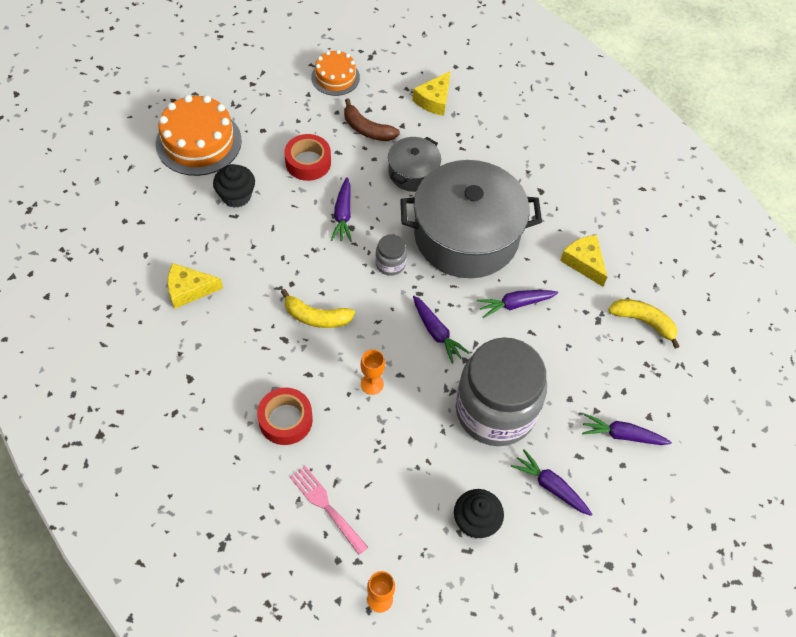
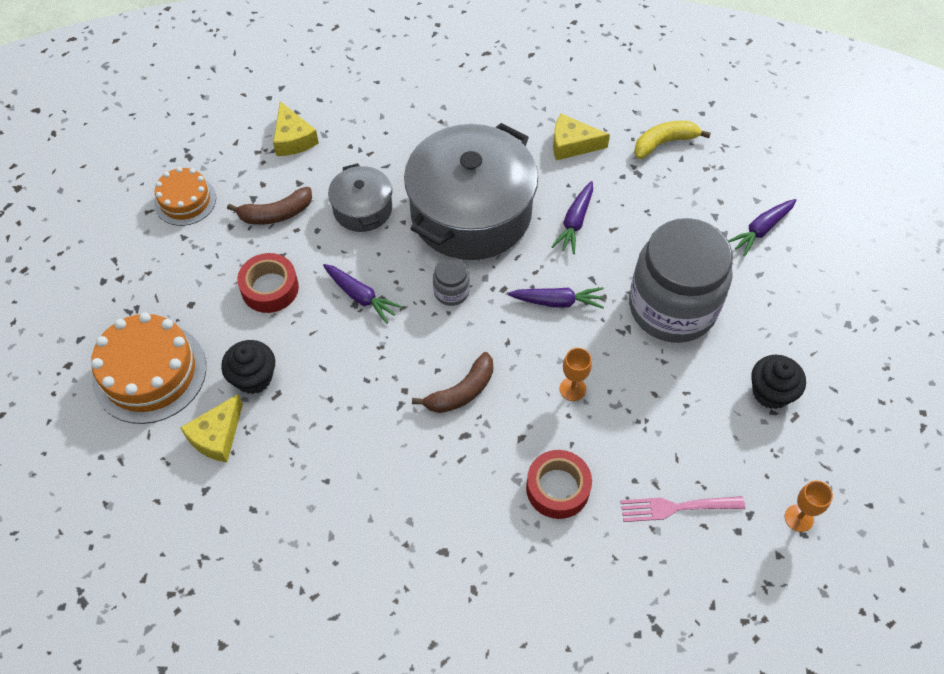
camera: 50 degrees left, 0 degrees up
(189, 290) = (334, 490): yellow cheese -> yellow cheese (217, 436)
(316, 317) = (461, 391): yellow banana -> brown banana
(550, 486) = (774, 313): purple carrot -> none

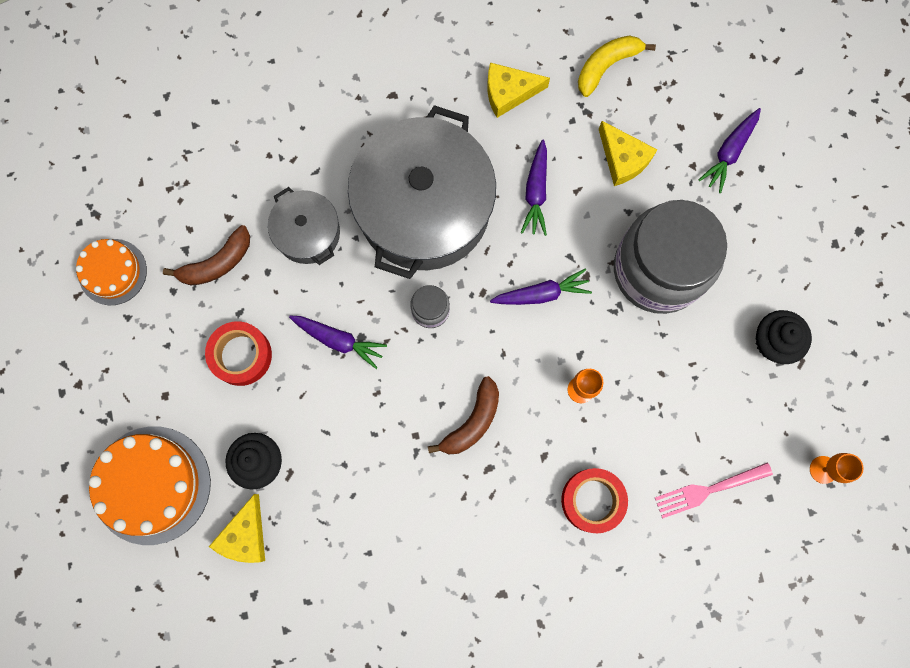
camera: 15 degrees left, 20 degrees up
(293, 139) = (203, 162): yellow cheese -> yellow cheese (623, 159)

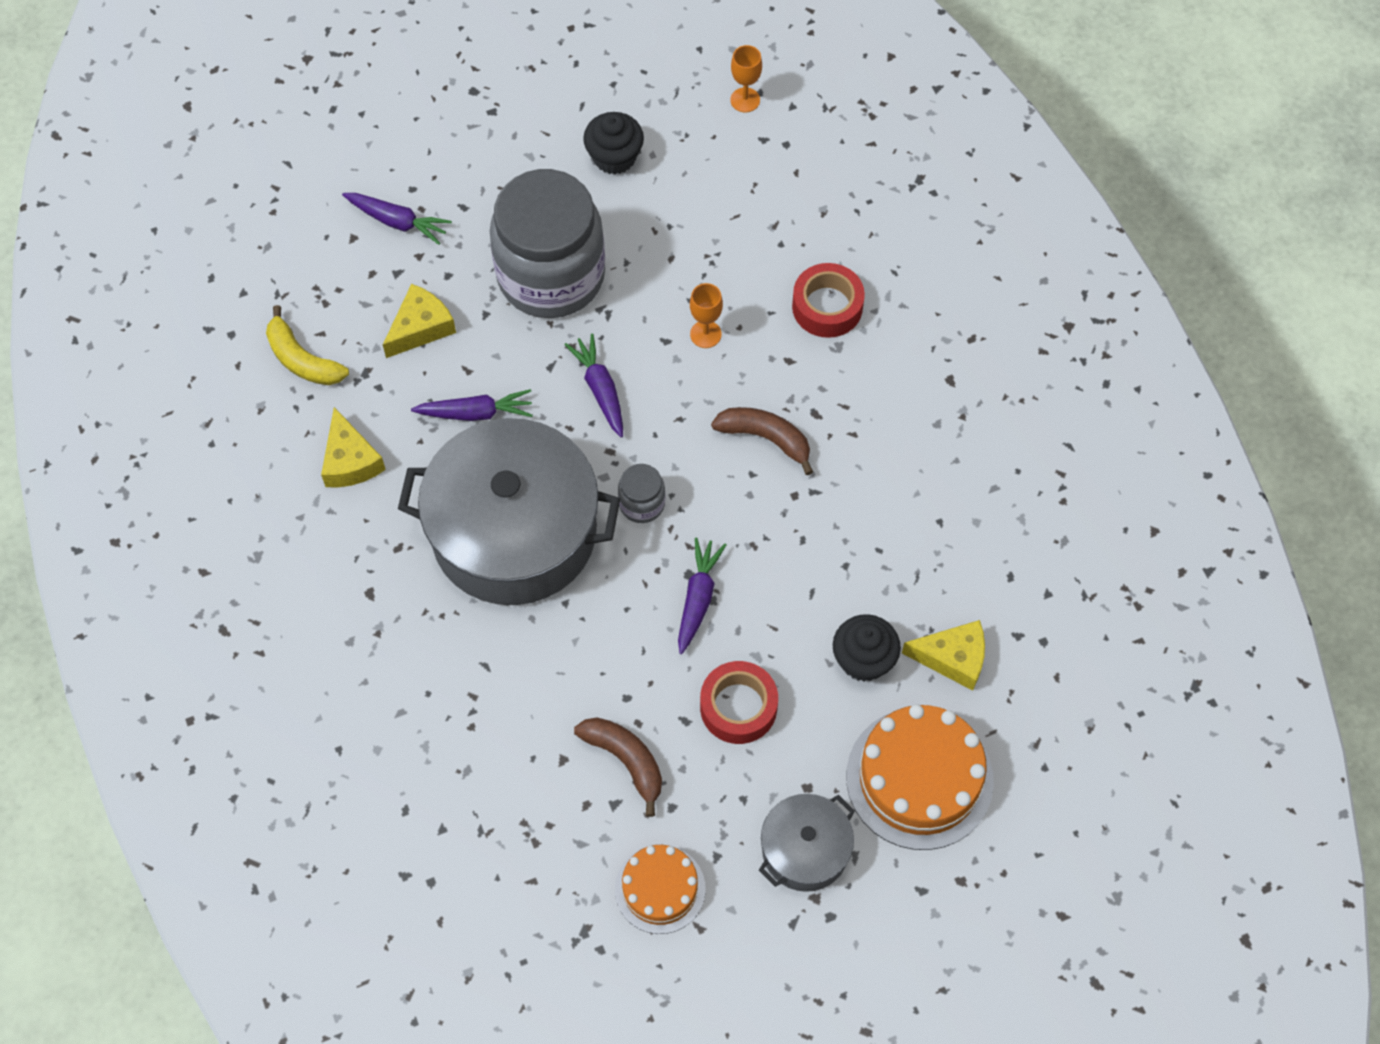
camera: 100 degrees left, 15 degrees down
(307, 233) = (568, 659): grey pot -> grey pot (805, 850)
(709, 489) = (789, 199): pink fork -> none

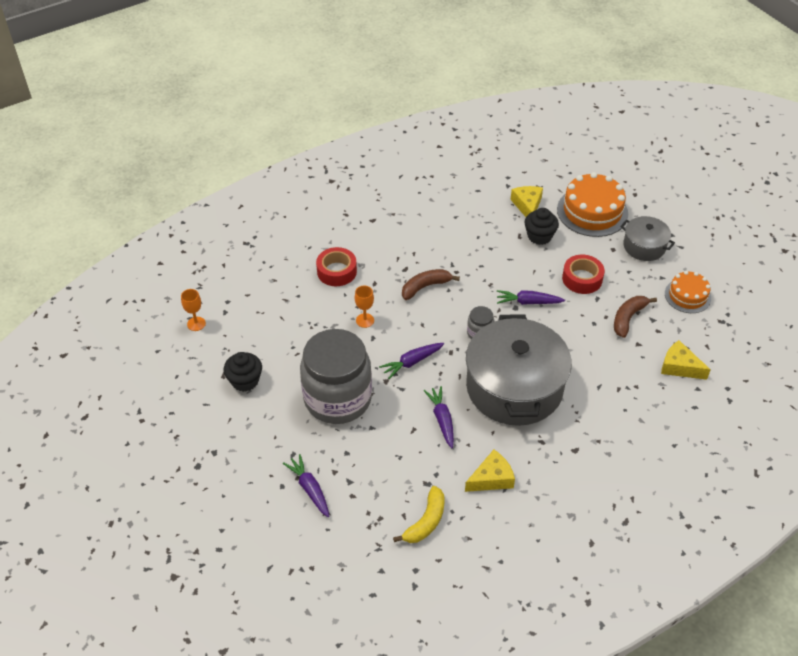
camera: 100 degrees left, 15 degrees down
(398, 221) = (309, 489): purple carrot -> purple carrot turned 45 degrees counterclockwise
(420, 327) = (388, 460): yellow cheese -> yellow cheese (679, 367)
(766, 438) = (425, 287): brown banana -> brown banana turned 45 degrees clockwise

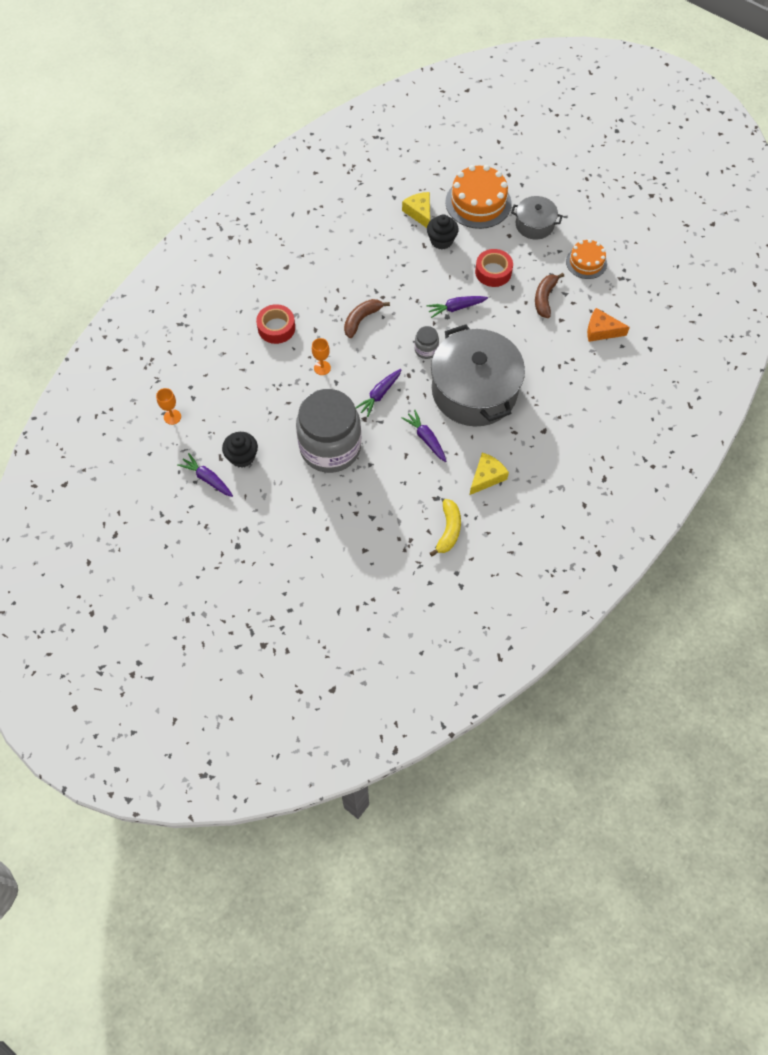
camera: 20 degrees left, 15 degrees up
(309, 489) = (342, 534): purple carrot -> purple carrot (207, 479)
(679, 367) = (601, 330): yellow cheese -> orange cheese

